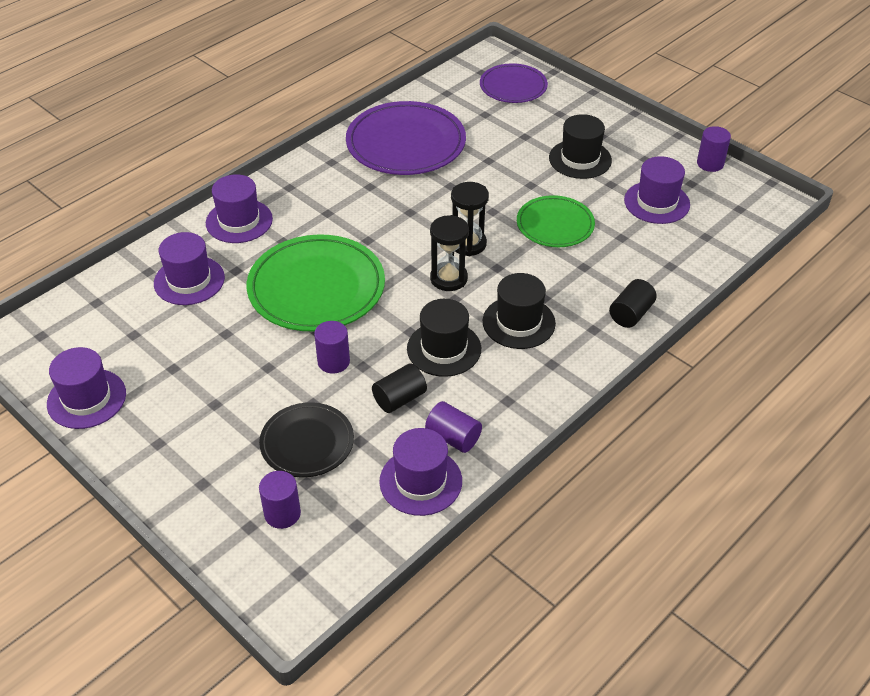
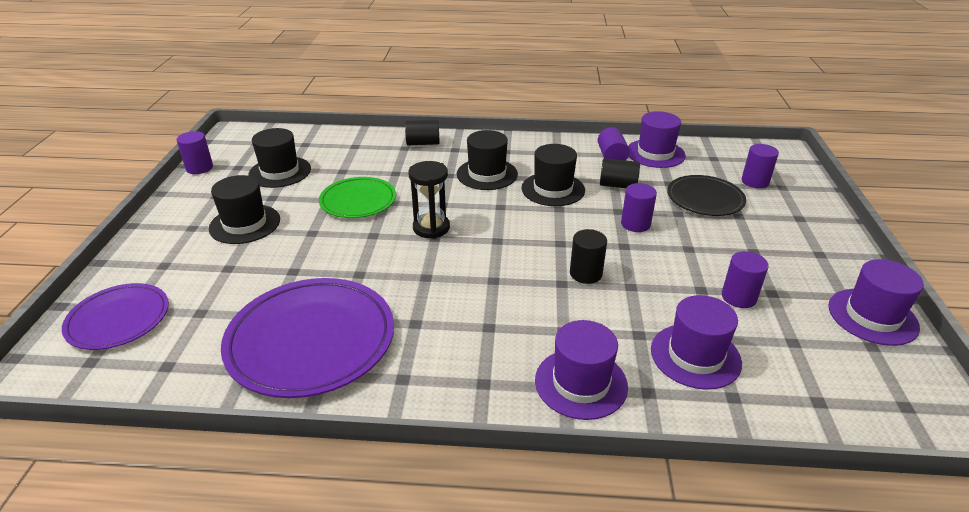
camera: 130 degrees left, 10 degrees down
(194, 346) = (738, 297): none -> purple cylinder
(316, 288) = (586, 274): green plate -> black cylinder
(448, 278) = (483, 218): black hourglass -> none
(656, 202) = (280, 172): purple hat -> black hat

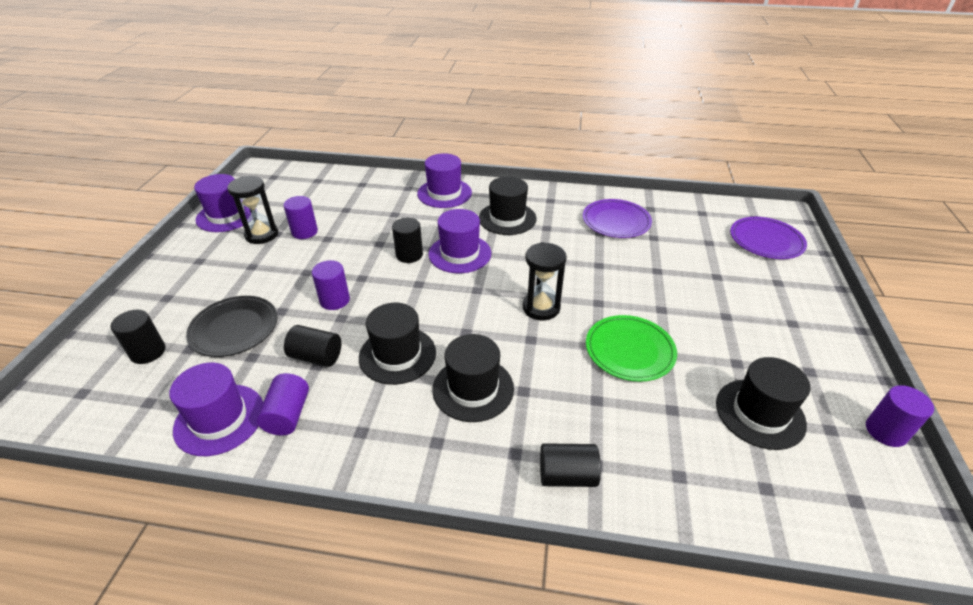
camera: 175 degrees left, 5 degrees up
(245, 224) = (739, 324): black hat -> black hat (507, 218)
(311, 340) = (616, 221): purple plate -> purple plate, size x0.60
(695, 356) = (367, 201): purple hat -> purple hat (460, 254)
(755, 181) = (148, 352): purple cylinder -> black cylinder
(788, 290) = (262, 235): none -> black hourglass

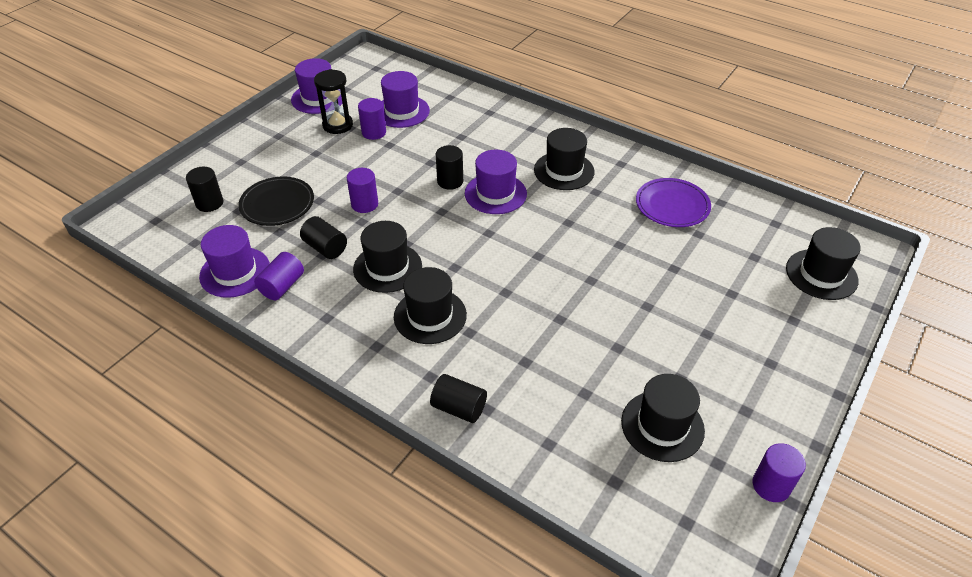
camera: 25 degrees right, 5 degrees up
(444, 193) = (520, 127): purple hat -> purple hat (402, 111)
(541, 308) = (534, 267): black hourglass -> none
(629, 350) = (586, 332): green plate -> none
(766, 241) = (821, 274): purple plate -> black hat

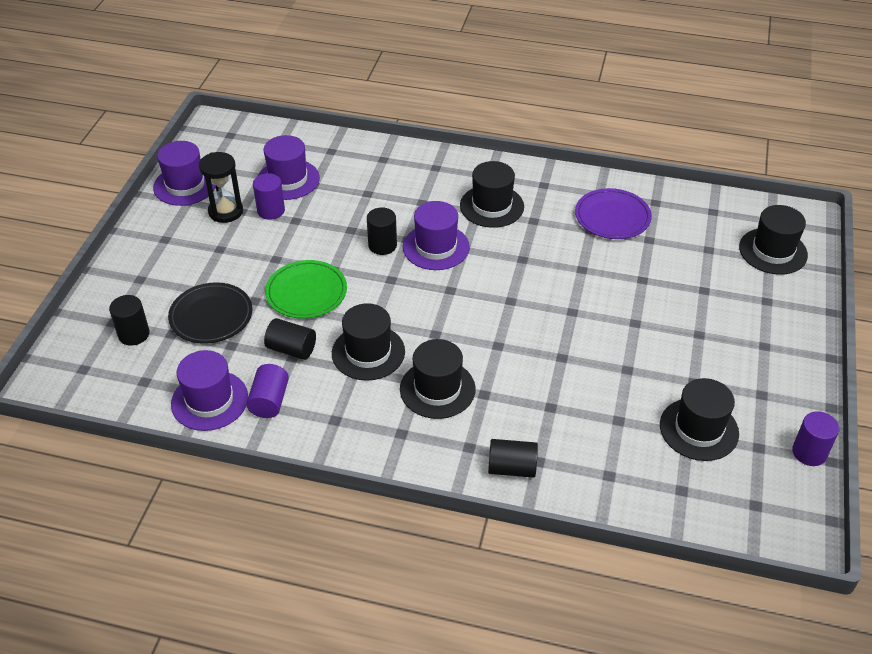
camera: 20 degrees left, 0 degrees up
(364, 204) = (306, 292): purple cylinder -> green plate

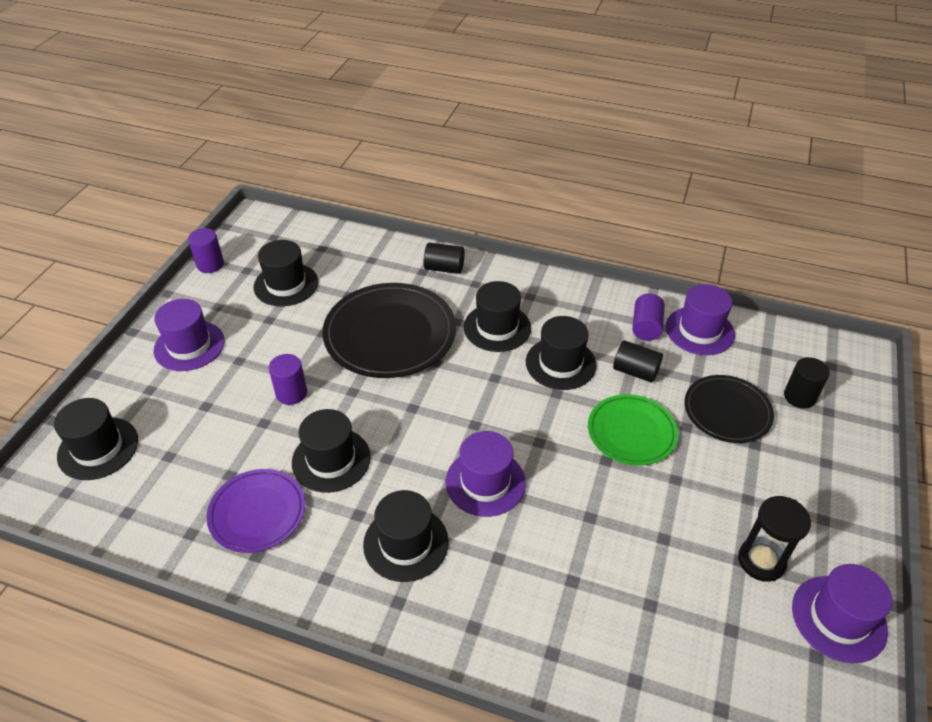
camera: 175 degrees left, 0 degrees up
(271, 210) = (700, 558): purple cylinder -> purple cylinder (291, 393)
(288, 179) = (690, 618): purple hat -> purple hat (189, 346)
(382, 245) = (549, 489): black cylinder -> none
(554, 373) = (390, 334): none -> black plate
(569, 255) = (331, 460): none -> black hat

